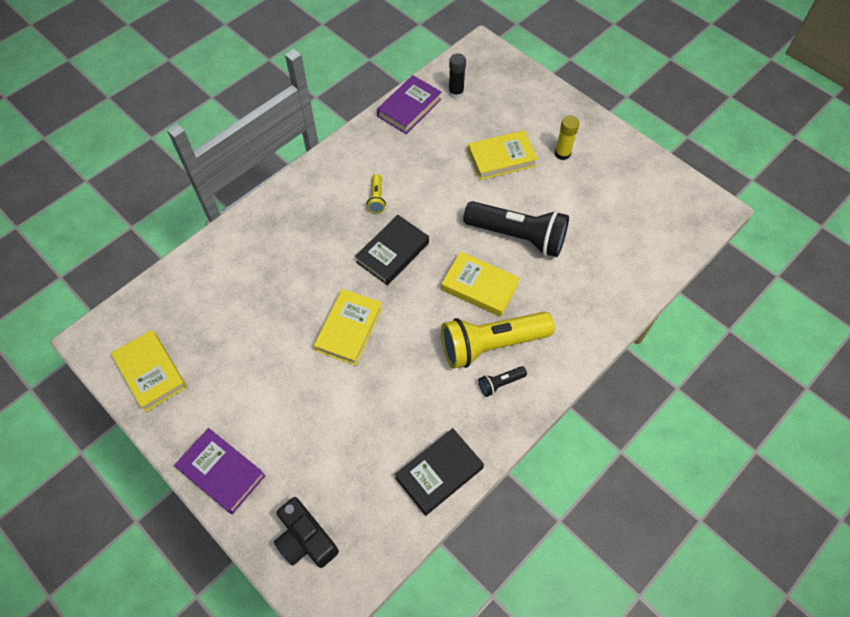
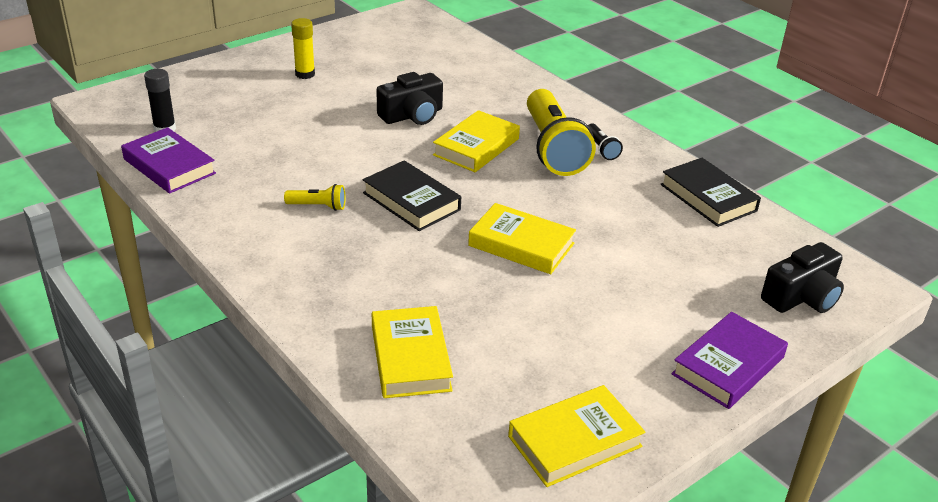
camera: 85 degrees left, 25 degrees down
(501, 158) = (293, 111): yellow book -> yellow book (410, 358)
(517, 236) = (412, 115): black flashlight -> black camera

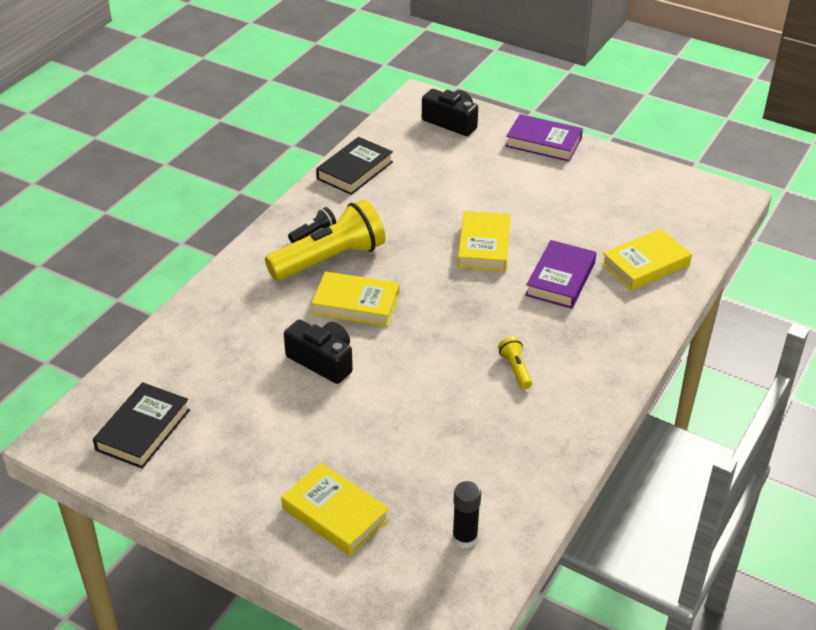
camera: 110 degrees left, 5 degrees up
(169, 166) = (527, 498): purple book -> purple book (560, 279)
(305, 74) = (278, 474): yellow glue stick -> none
(411, 201) = (468, 317): black book -> black book (143, 430)
(574, 441) = (655, 186): yellow book -> yellow book (335, 514)

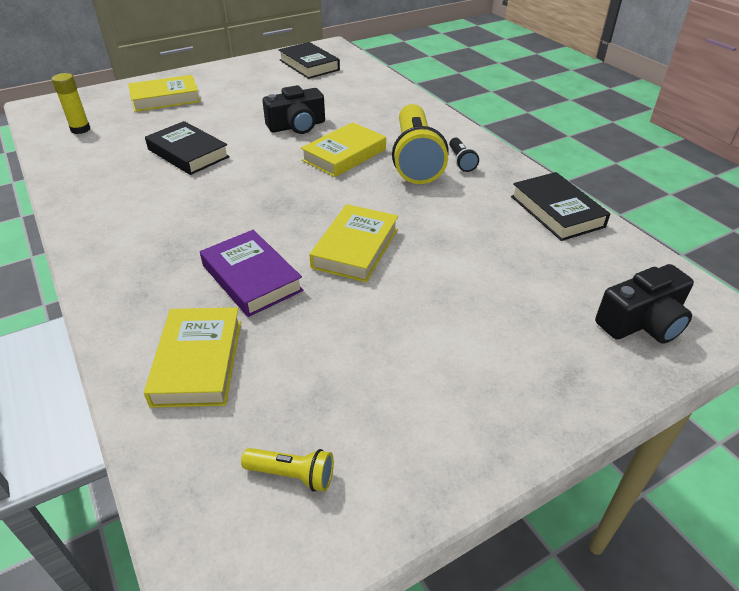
camera: 120 degrees right, 0 degrees up
(438, 411) = (188, 153): none -> black book
(465, 538) = (80, 129): black glue stick -> yellow glue stick
(484, 246) = (355, 248): yellow book -> yellow book turned 75 degrees clockwise
(515, 369) = (178, 201): yellow flashlight -> yellow flashlight (292, 474)
(543, 142) = (544, 400): purple book -> none

